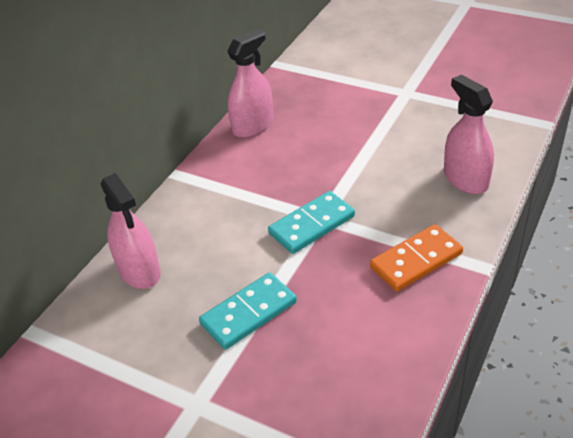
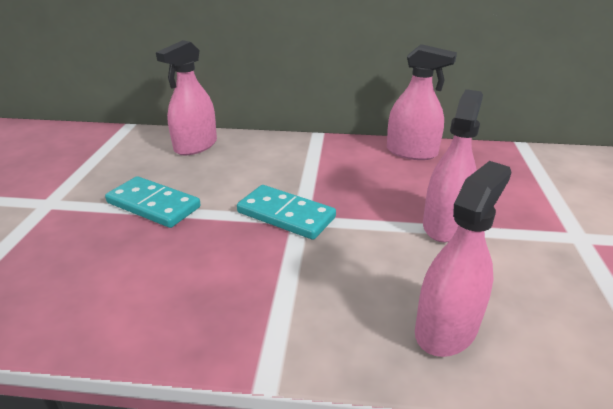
camera: 65 degrees right, 10 degrees down
(366, 144) = (444, 225): none -> pink spray bottle
(416, 260) = (257, 305): orange domino -> none

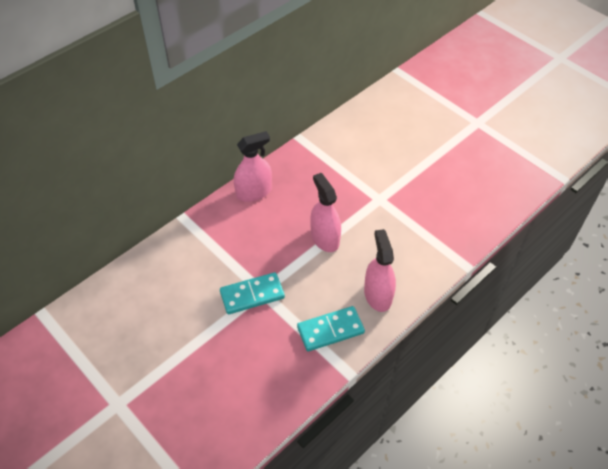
camera: 50 degrees left, 20 degrees up
(154, 205) = (178, 350): turquoise domino -> turquoise domino (330, 330)
(196, 146) = (125, 291): pink spray bottle -> none

